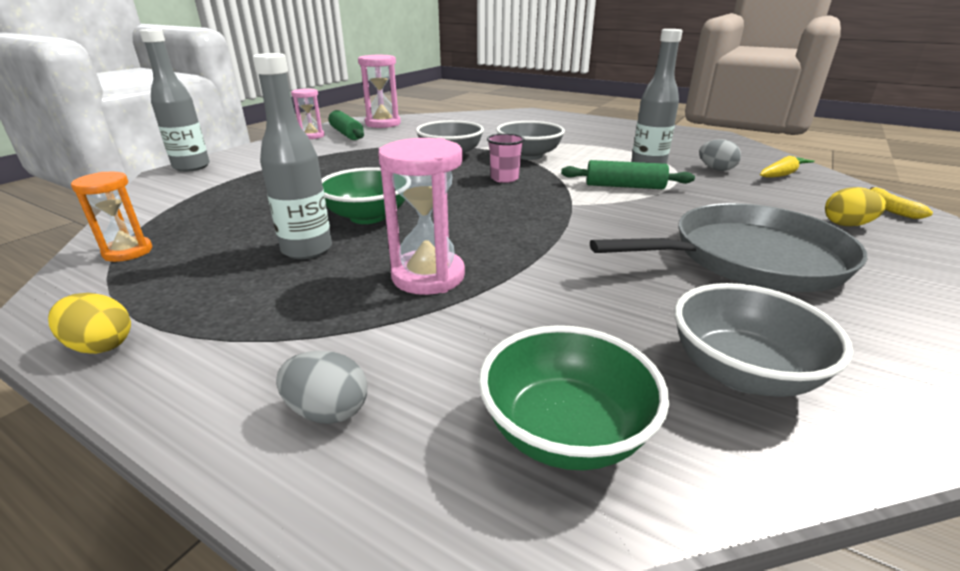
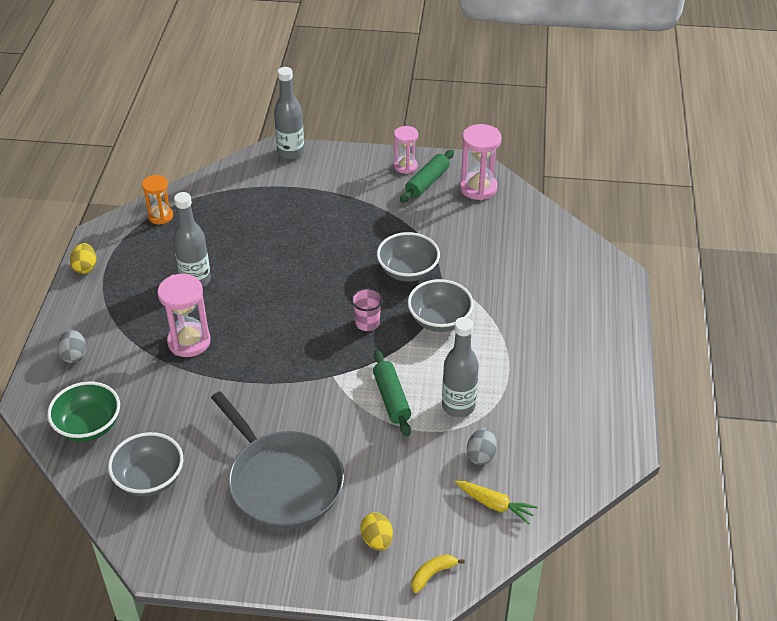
camera: 65 degrees right, 15 degrees up
(368, 216) = (253, 282): green bowl -> none

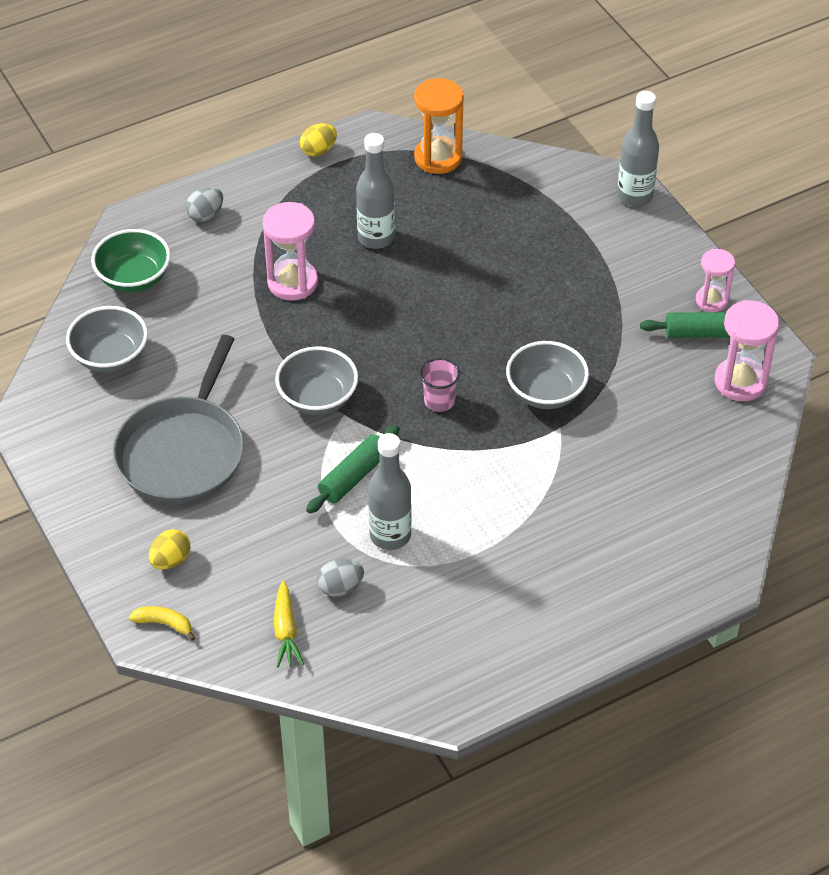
camera: 55 degrees right, 5 degrees up
(160, 216) = (438, 158): orange hourglass -> orange hourglass, size x1.55
(439, 320) = (498, 457): grey bowl -> grey bowl (317, 398)

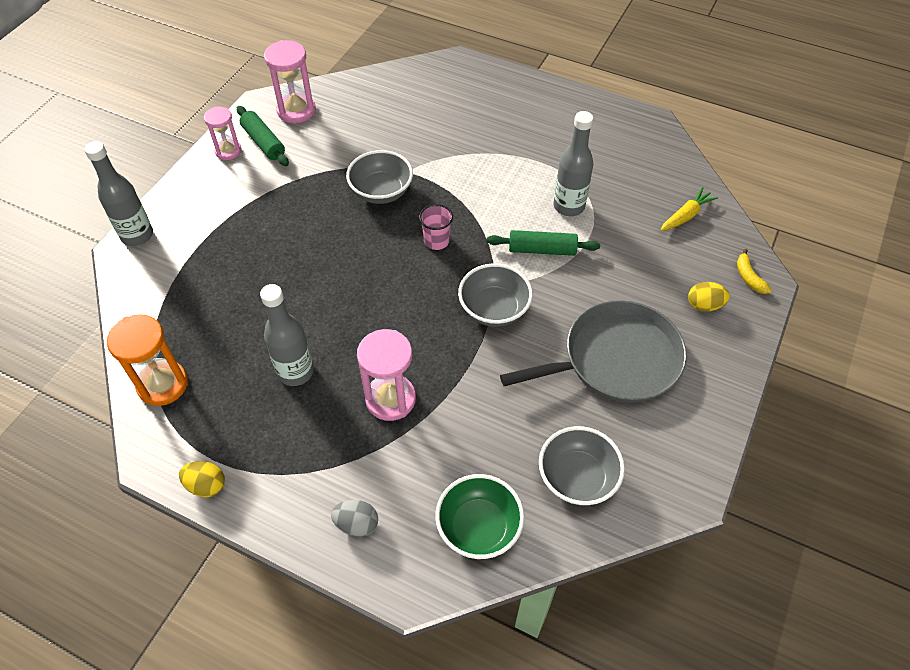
camera: 125 degrees left, 5 degrees up
(340, 587) = (630, 208): grey egg -> none

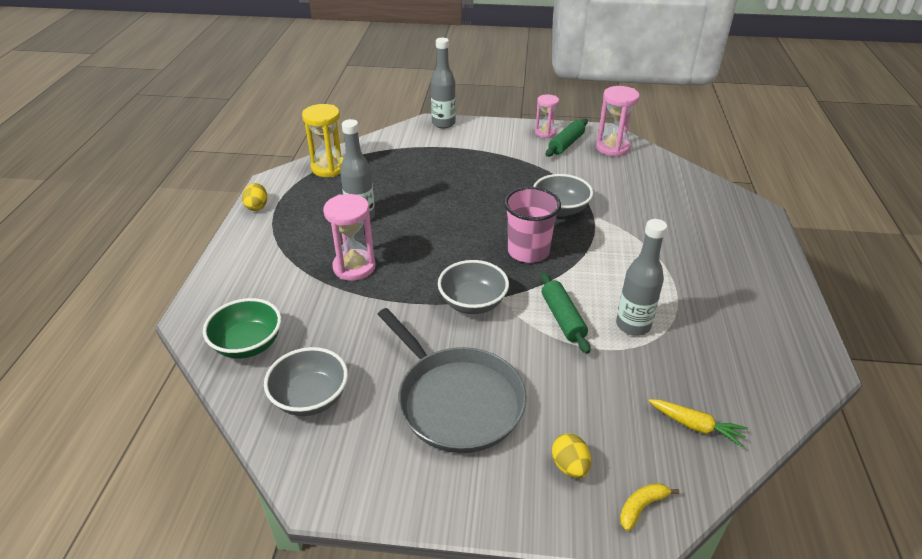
camera: 70 degrees right, 15 degrees down
(163, 384) = (329, 168): orange hourglass -> yellow hourglass
(357, 524) = (240, 279): grey egg -> none
(436, 241) = (528, 251): pink cup -> pink cup, size x1.75

